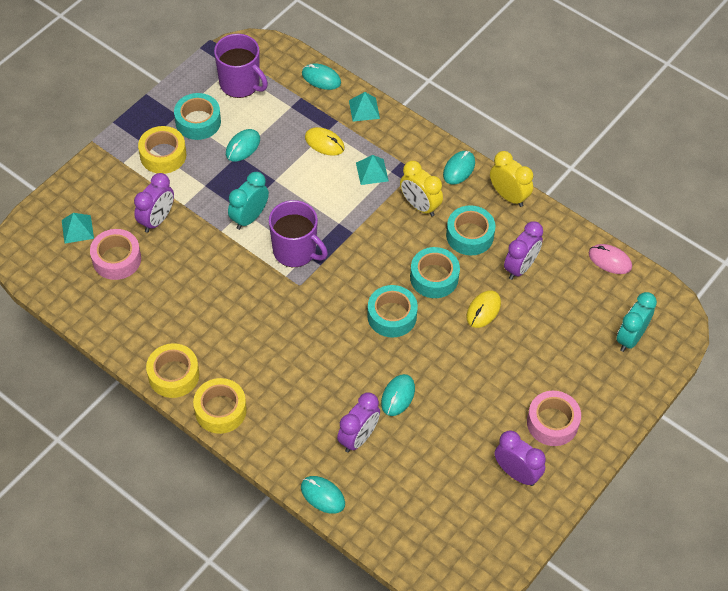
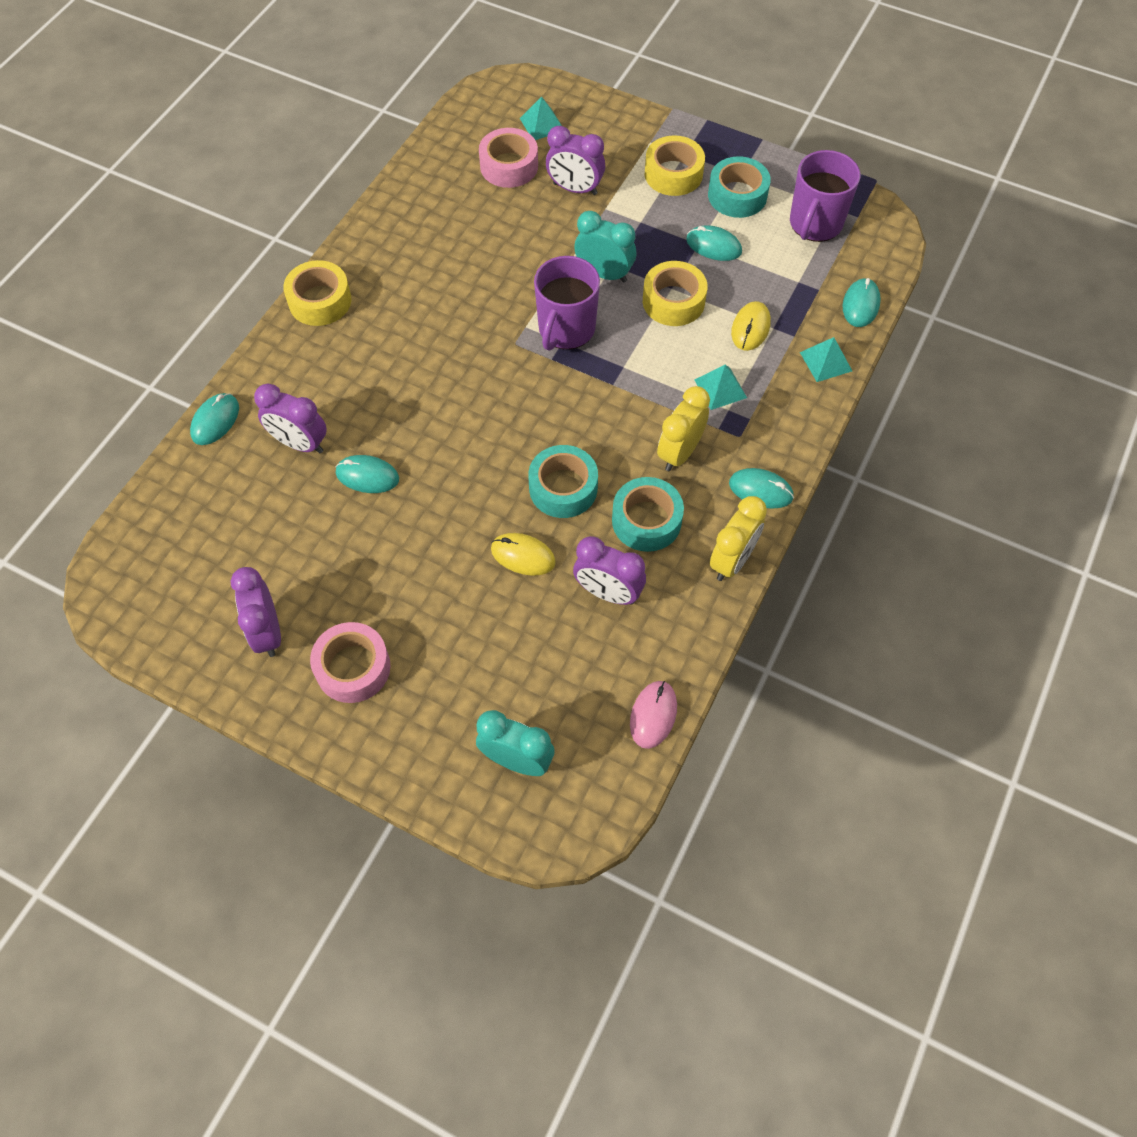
camera: 80 degrees right, 5 degrees up
(173, 375) = (360, 249): yellow tape -> yellow tape (673, 301)
(392, 316) = (489, 449): turquoise tape -> none
(516, 473) = (267, 632): purple clock -> purple clock turned 135 degrees clockwise

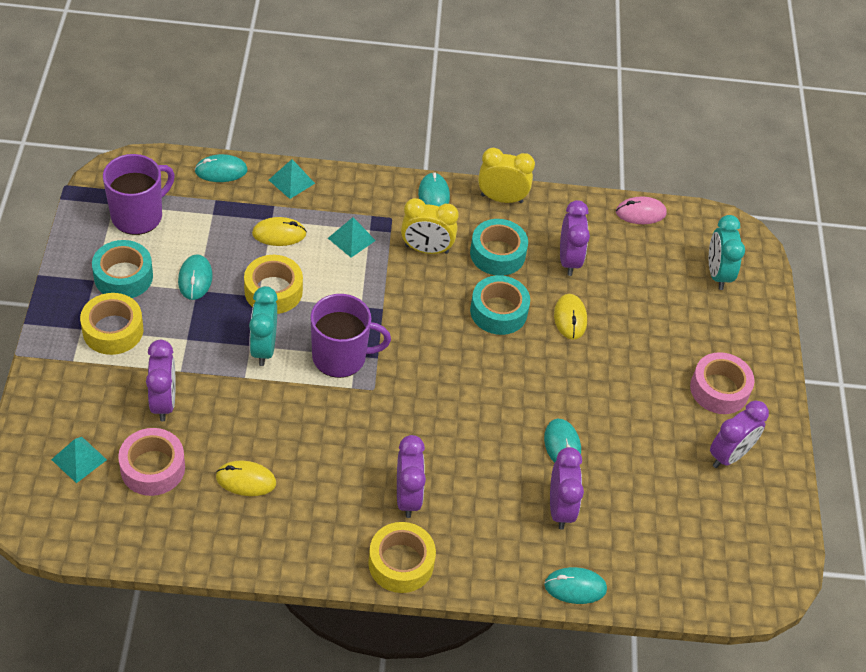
camera: 120 degrees left, 10 degrees down
(382, 328) = (407, 497): none -> purple clock
(463, 222) = (246, 480): none -> yellow mouse
(815, 224) = (138, 216): purple mug -> purple mug turned 45 degrees counterclockwise

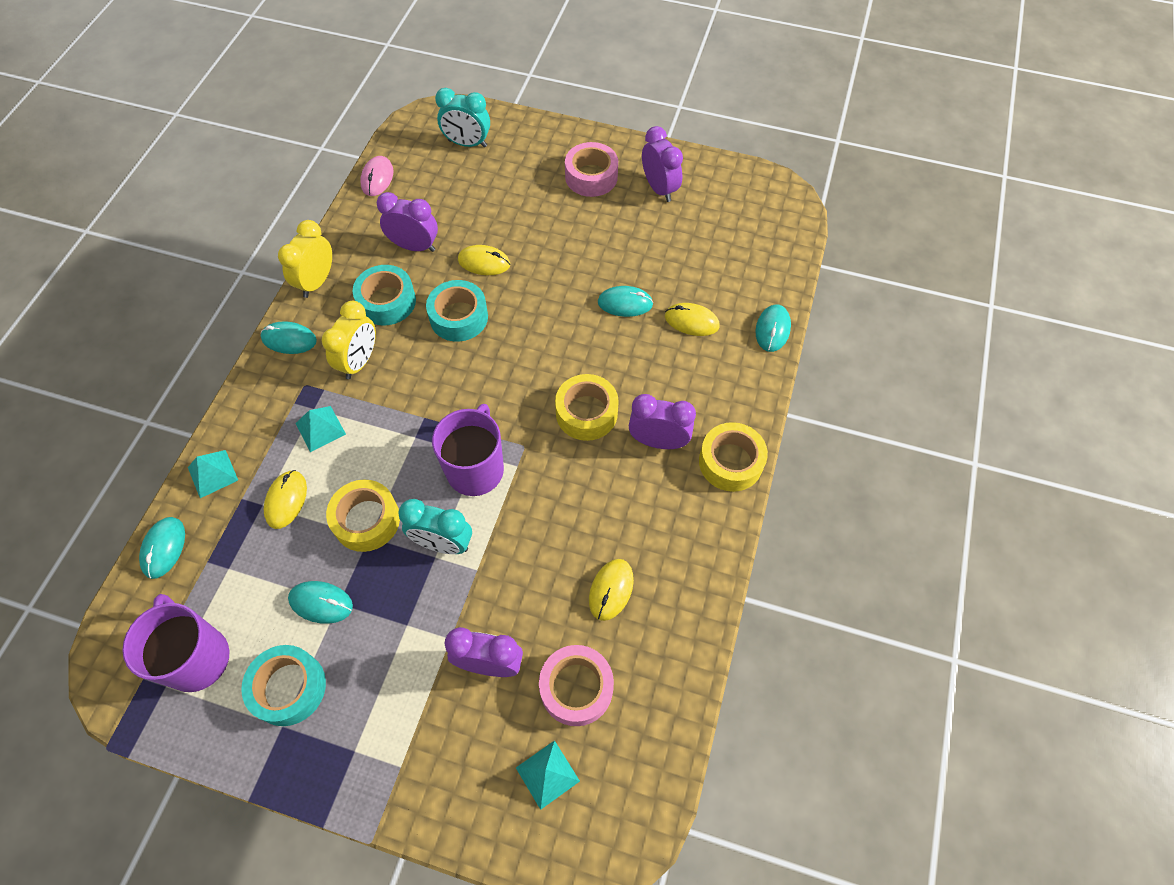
camera: 70 degrees left, 10 degrees up
(113, 330) = (368, 711): yellow tape -> yellow tape (586, 413)
(560, 508) = (691, 321): purple clock -> yellow mouse

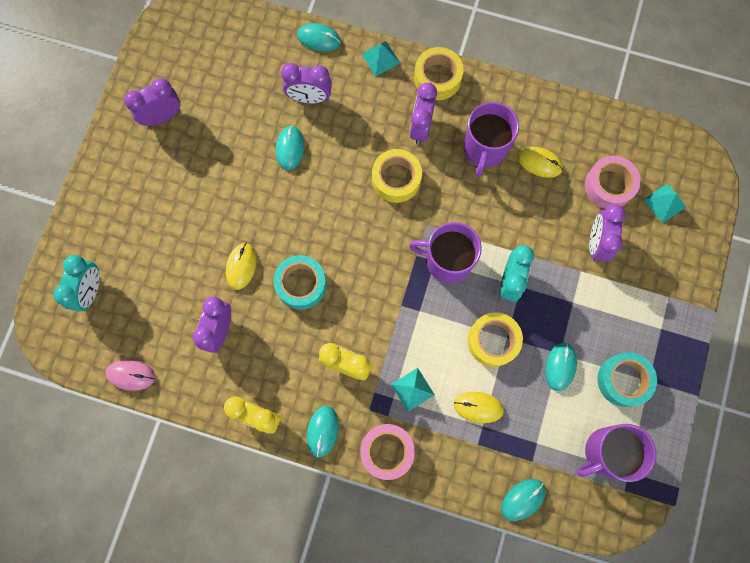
camera: 90 degrees left, 15 degrees up
(164, 548) = (523, 499): turquoise mouse -> turquoise mouse turned 45 degrees counterclockwise
(213, 473) = (456, 473): turquoise pyramid -> turquoise pyramid (380, 58)
(387, 301) = (282, 348): turquoise tape -> none
(591, 177) = (143, 175): pink tape -> pink tape (387, 451)
(629, 518) = (484, 149): none -> purple mug
(691, 321) = (309, 98): yellow mouse -> purple clock

